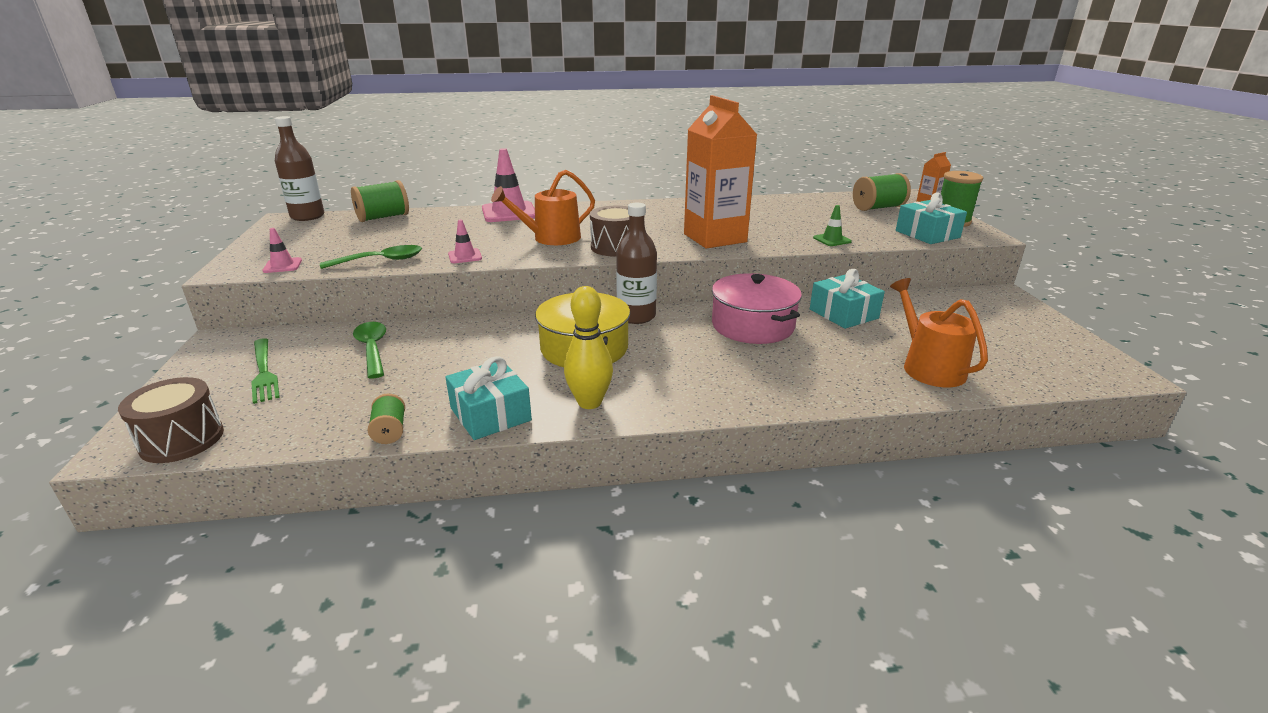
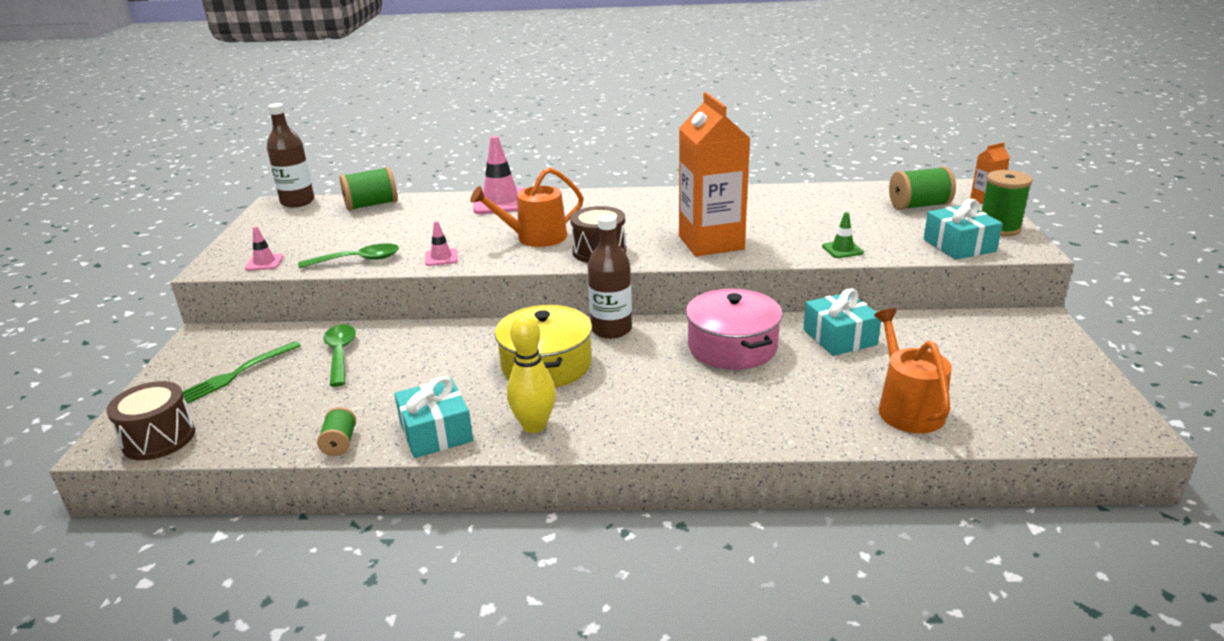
camera: 10 degrees right, 0 degrees up
(264, 372) = (237, 373): green fork -> green fork turned 60 degrees clockwise

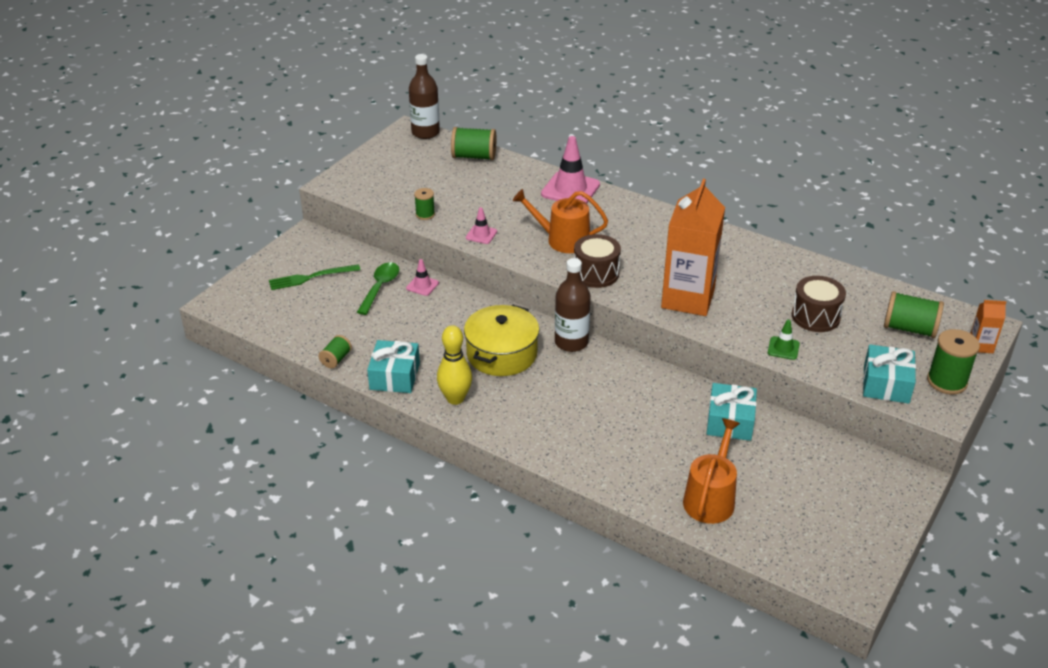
camera: 30 degrees right, 10 degrees up
(159, 438) = (243, 311): brown drum -> brown drum (815, 316)
(264, 262) = (365, 192): pink traffic cone -> pink traffic cone (422, 285)
(358, 260) = (425, 214): green spoon -> green spool
(732, 347) = (641, 395): pink pot -> none

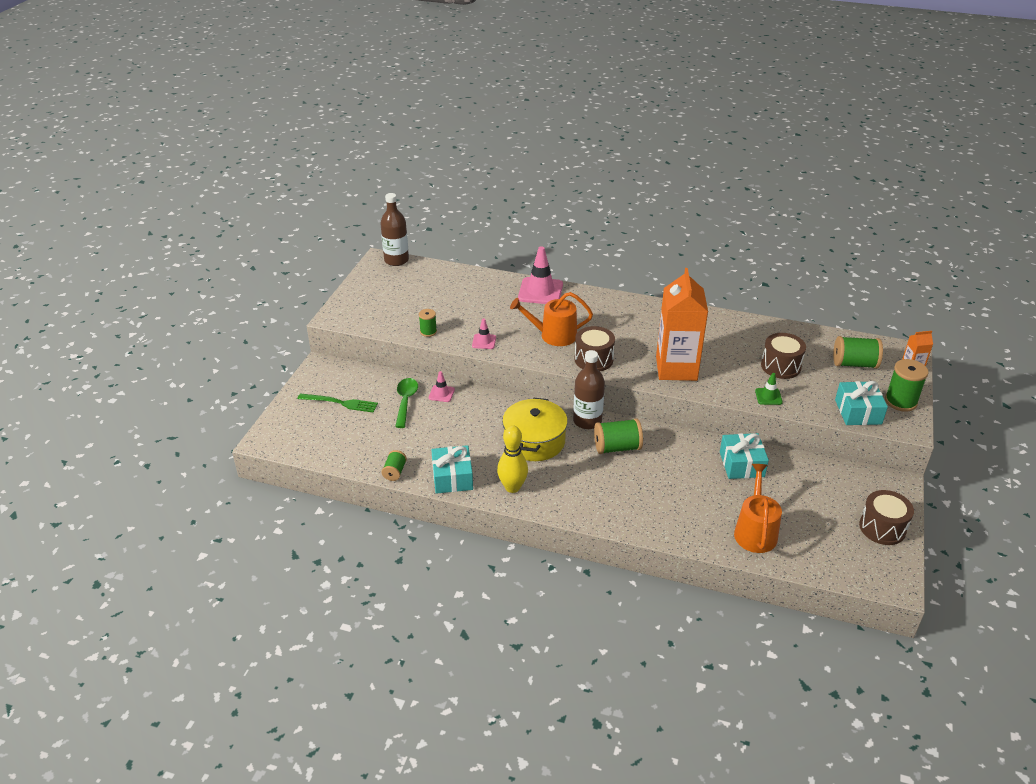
camera: 15 degrees left, 0 degrees up
(311, 277) = (340, 403): green fork -> green fork turned 135 degrees counterclockwise
(474, 156) = (447, 275): green spool -> green spool (617, 447)
(868, 524) = (882, 528): none -> brown drum

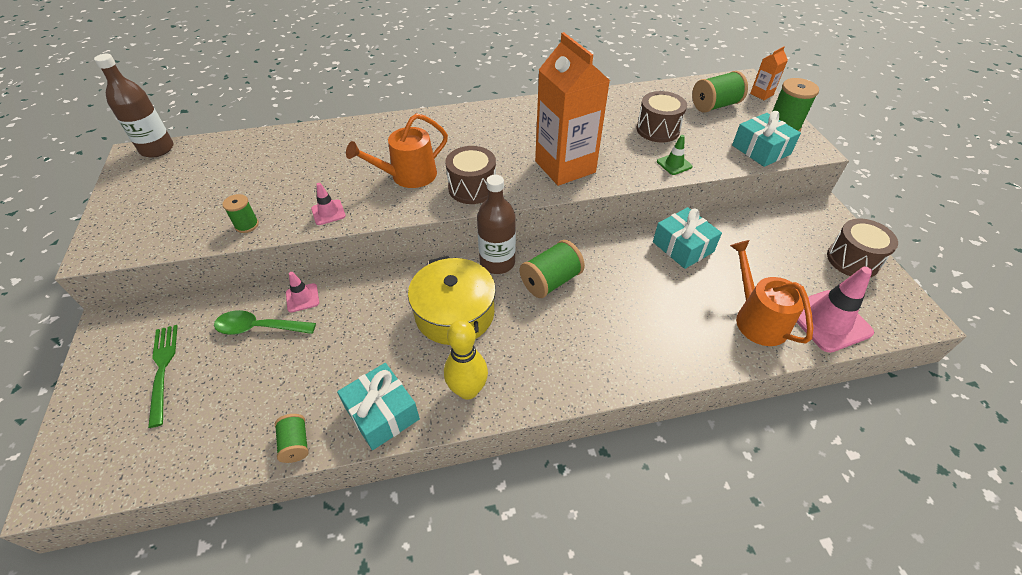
camera: 30 degrees left, 10 degrees up
(340, 403) = (162, 369): green fork -> green fork turned 90 degrees counterclockwise
(405, 401) = (259, 328): green spoon -> green spoon turned 60 degrees counterclockwise
(540, 291) = (361, 131): pink traffic cone -> pink traffic cone (828, 321)

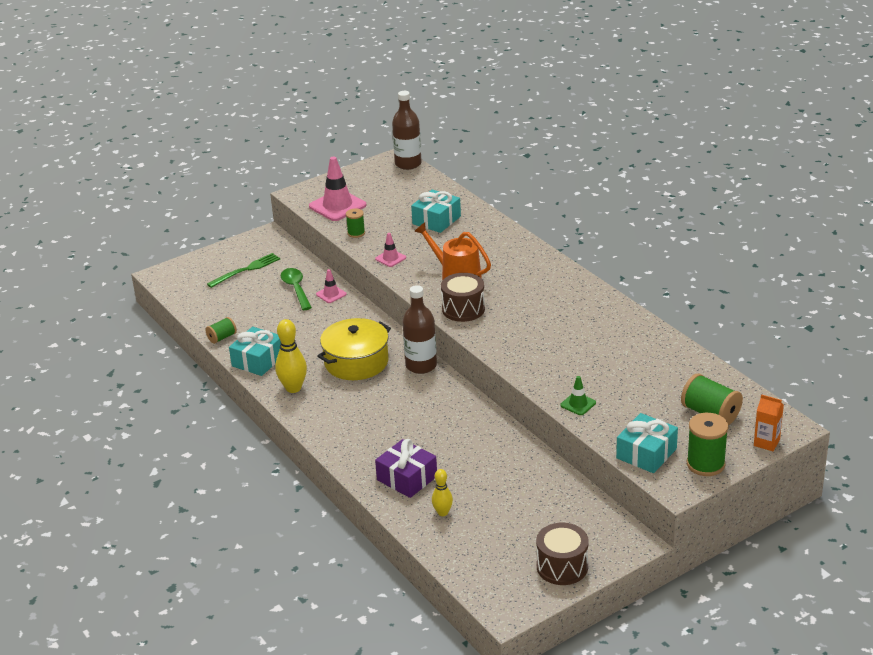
camera: 70 degrees right, 15 degrees down
(550, 281) = (417, 397): green spool -> none
(565, 167) = (527, 346): orange carton -> none
(657, 129) = (630, 385): brown drum -> none
(683, 247) = (508, 458): turquoise gift -> turquoise gift (436, 220)
(690, 331) = (407, 478): none -> purple gift
(757, 319) = (442, 512): orange watering can -> yellow bowling pin
(828, 321) = (466, 554): pink traffic cone -> pink traffic cone (337, 206)

